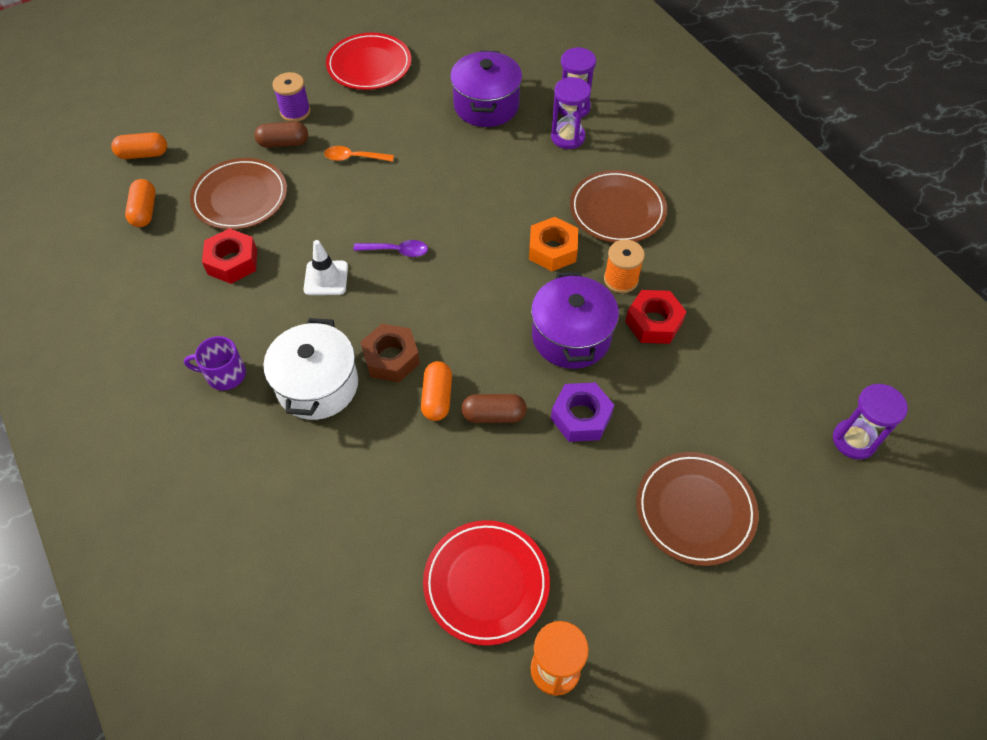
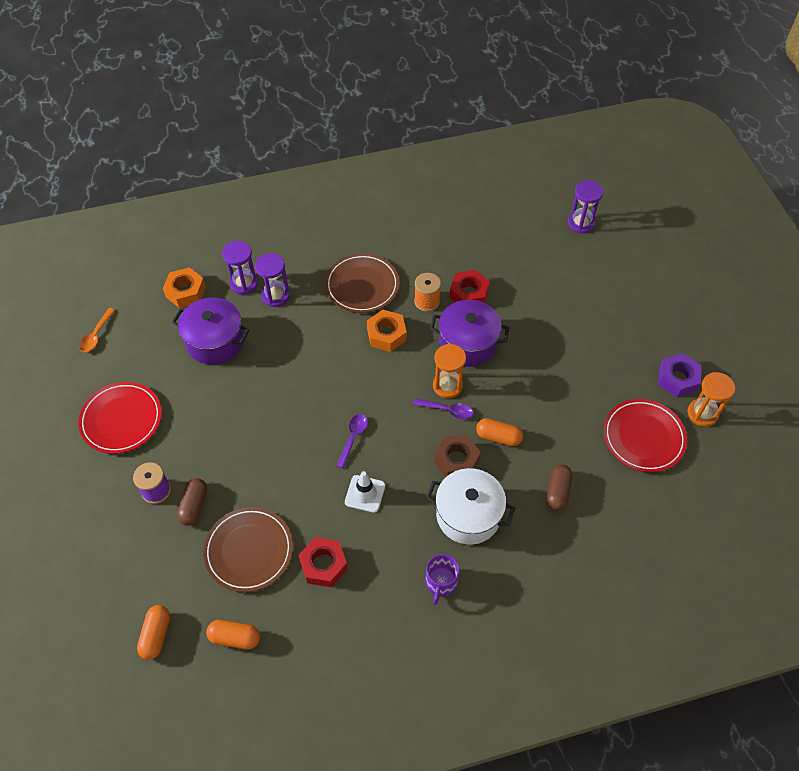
camera: 75 degrees left, 0 degrees up
(354, 158) = (236, 451): orange spoon -> orange spoon (96, 335)
(461, 334) = (447, 410): none -> purple spoon
(493, 415) = (521, 405): brown capsule -> brown capsule (557, 492)
(498, 327) = (447, 385): none -> orange hourglass
(542, 66) = (186, 292): none -> orange nut
(581, 417) = (534, 355): purple nut -> purple nut (677, 379)
(695, 510) = (612, 314): brown plate -> none

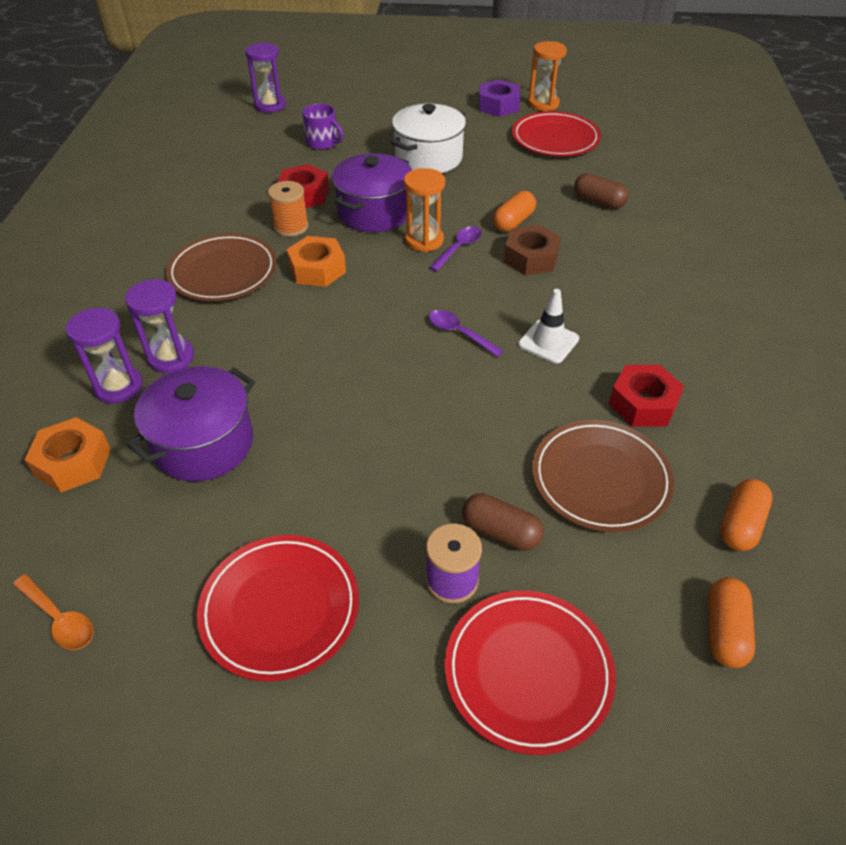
camera: 70 degrees left, 10 degrees down
(110, 540) = (528, 672): none -> red plate
(156, 635) = (724, 631): orange capsule -> orange capsule turned 75 degrees clockwise
(441, 583) = (690, 308): purple mug -> purple mug (323, 143)
(468, 515) = (607, 267): white pot -> white pot (428, 158)

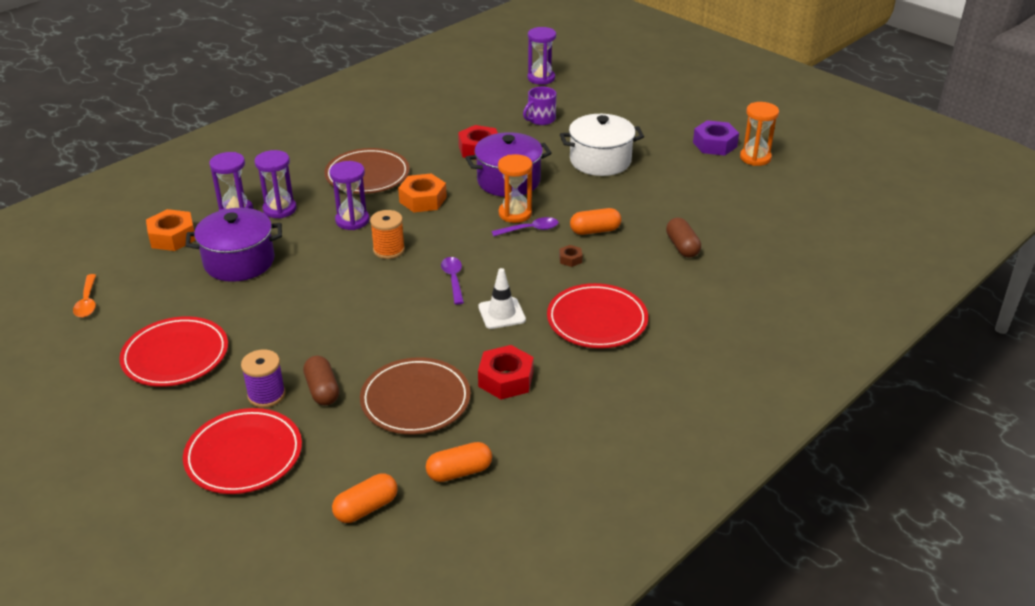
camera: 40 degrees right, 10 degrees down
(273, 327) = (352, 220): none -> purple hourglass
(291, 227) = (443, 166): orange spool -> orange spool (389, 250)
(323, 143) = (540, 119): purple mug -> purple mug turned 60 degrees clockwise
(531, 258) = (570, 259): brown nut -> brown nut, size x0.50
(555, 139) = (722, 188): red plate -> red plate (597, 320)

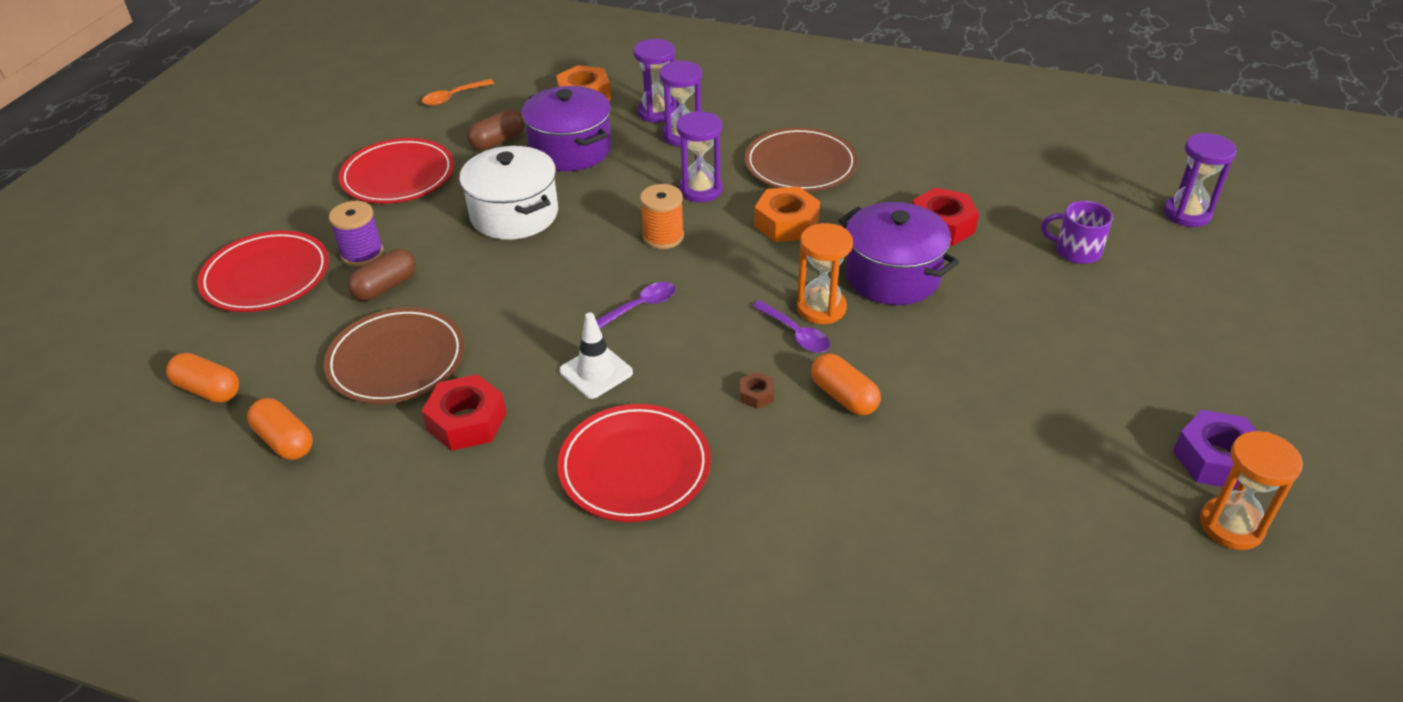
camera: 65 degrees right, 5 degrees up
(600, 161) = (1029, 344): white pot -> white pot (514, 214)
(682, 247) = (879, 506): brown capsule -> brown capsule (498, 141)

